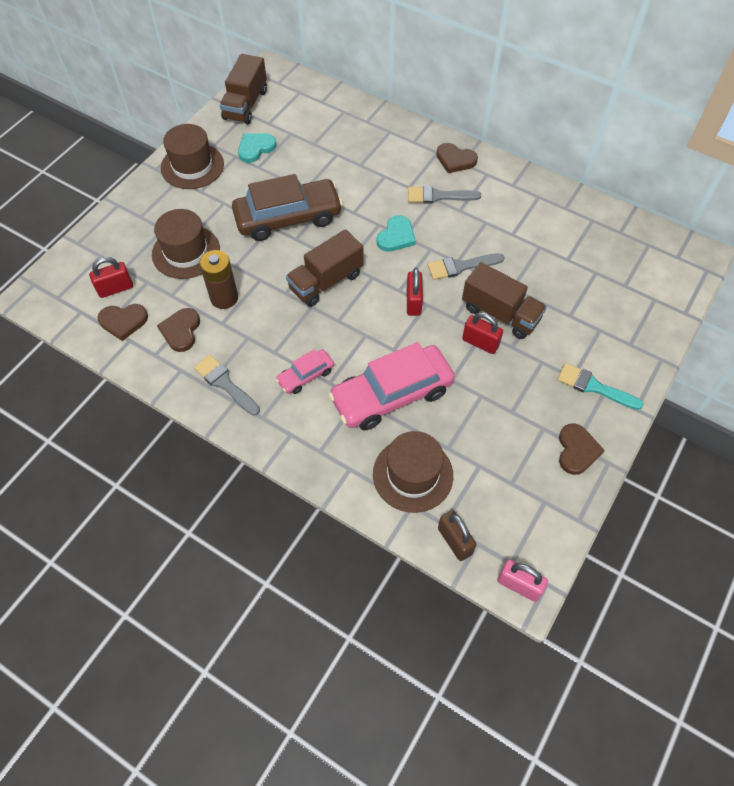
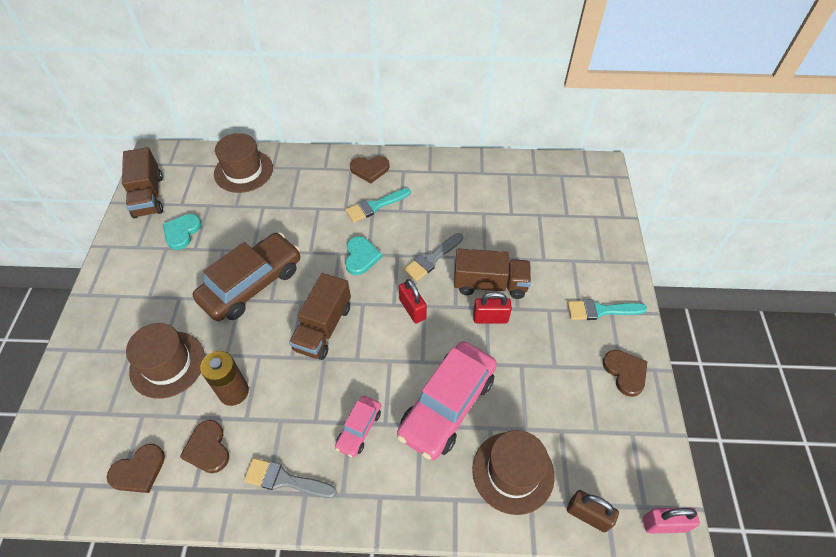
camera: 30 degrees left, 5 degrees down
(115, 288) = (111, 439): red padlock -> none
(192, 166) = (126, 276): brown hat -> brown hat (243, 171)
(438, 196) = (375, 206): grey brush -> turquoise brush

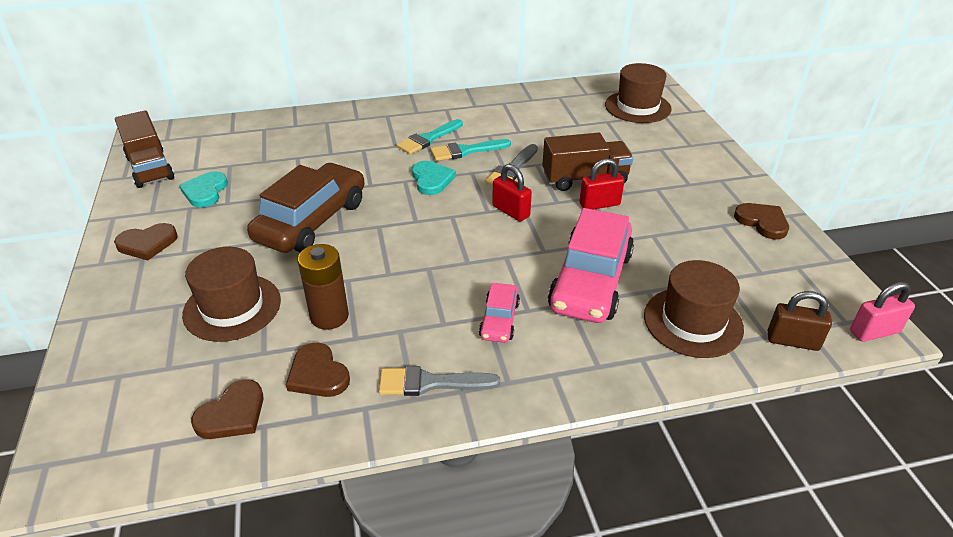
camera: 15 degrees left, 15 degrees down
(243, 171) = (261, 133): brown hat -> brown hat (637, 107)
(323, 327) = (415, 243): brown truck -> none
(370, 169) = (408, 113): brown heart -> brown heart (147, 243)
(601, 310) = (710, 180): turquoise brush -> turquoise brush (466, 151)

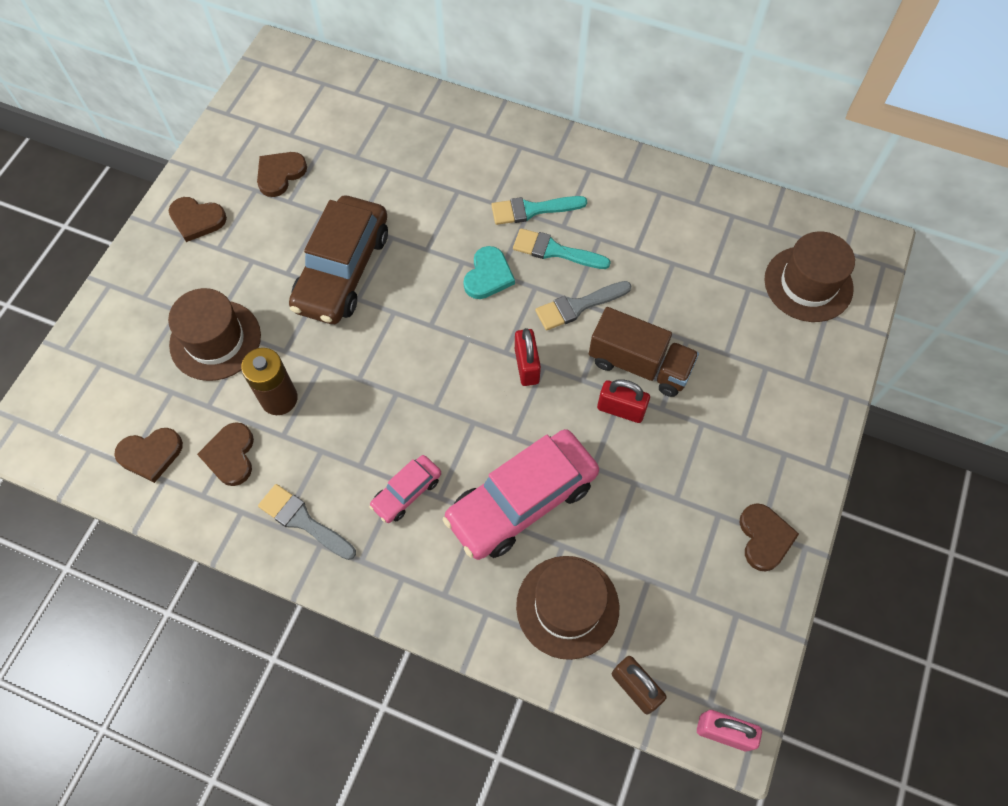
camera: 35 degrees right, 25 degrees up
(150, 168) = (254, 111): brown truck -> none
(205, 191) = (280, 174): turquoise heart -> brown heart
(312, 221) = (342, 270): brown car -> brown car turned 135 degrees clockwise

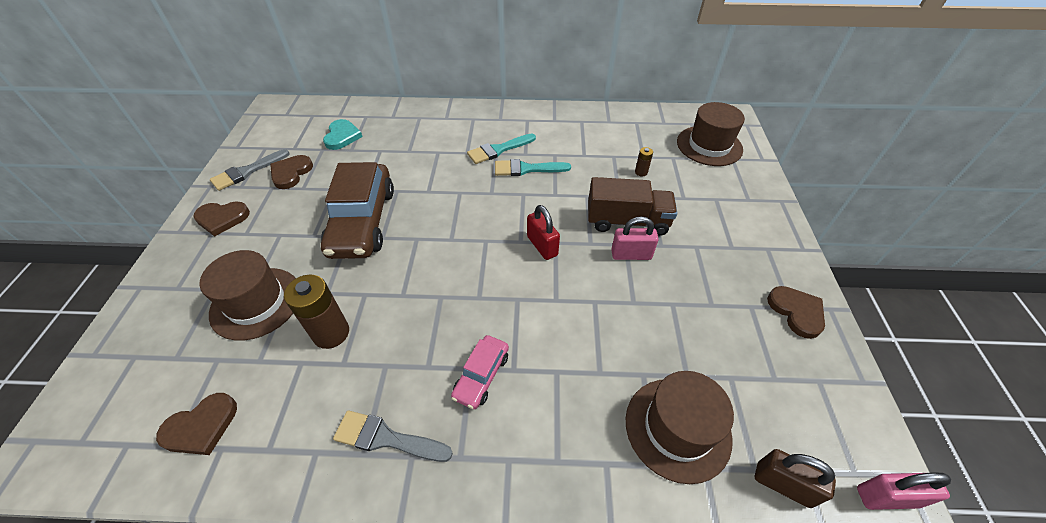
camera: 20 degrees left, 15 degrees down
(230, 455) = (292, 399): brown heart -> none
(488, 275) = (483, 195): turquoise heart -> turquoise heart (342, 136)
(521, 500) = (588, 348): pink car -> none
(578, 306) = (561, 197): grey brush -> grey brush (247, 172)
(621, 409) = (631, 255): red padlock -> pink padlock
(694, 299) = (641, 172): none -> brown battery

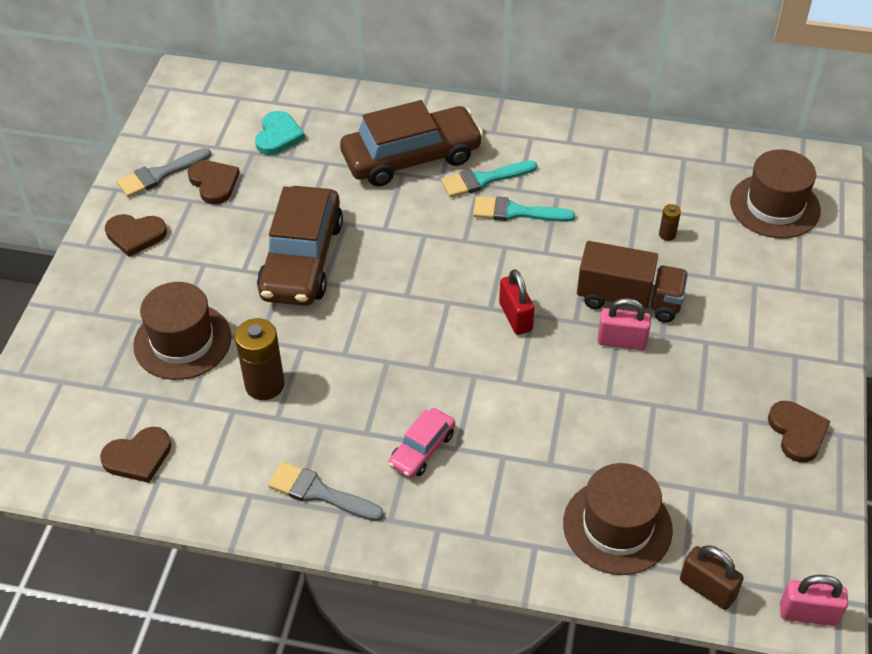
camera: 10 degrees right, 0 degrees up
(291, 173) = (214, 183): brown heart -> brown heart turned 120 degrees clockwise
(443, 141) = (411, 158): none -> brown car

